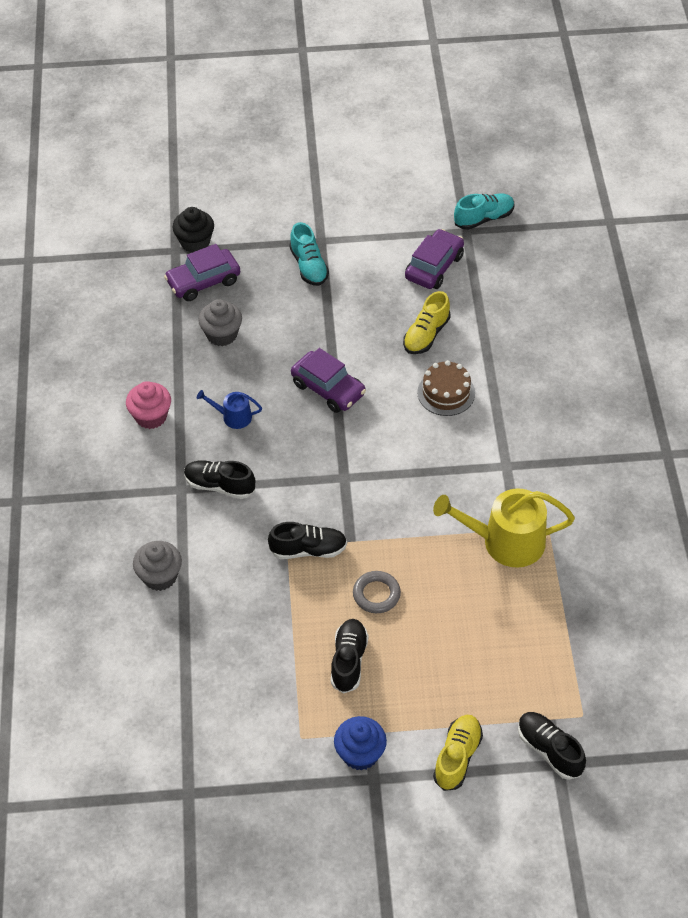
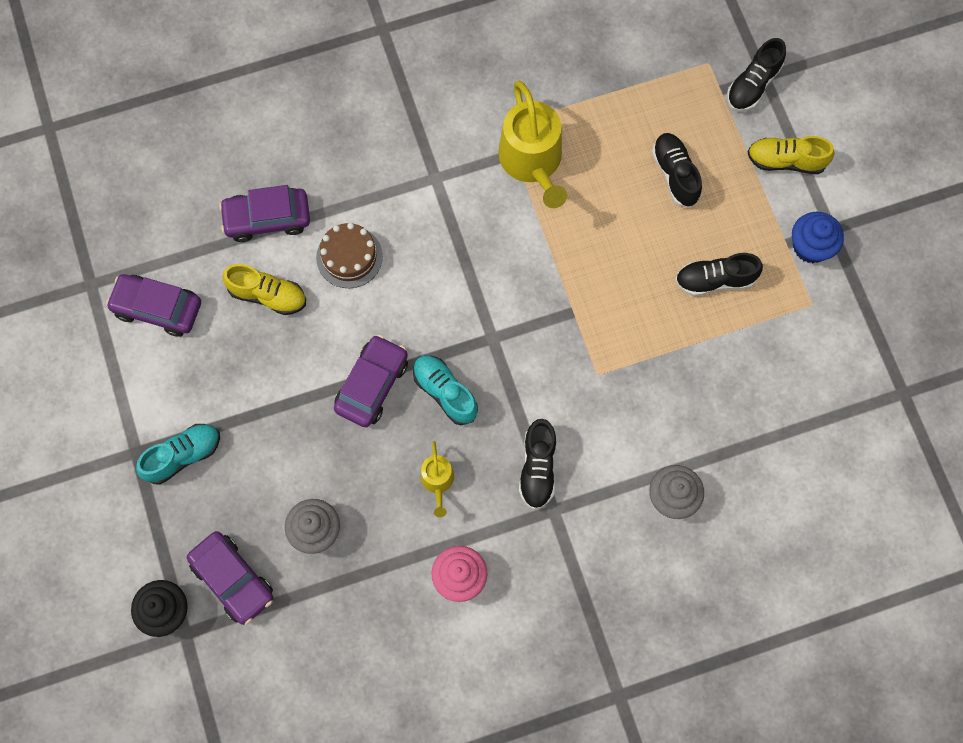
camera: 105 degrees left, 20 degrees up
(233, 417) = (437, 481): blue watering can -> yellow watering can
(308, 550) = (595, 351): black shoe -> black shoe (675, 174)
(376, 594) = (630, 271): grey ring -> none
(484, 218) = (66, 267): turquoise shoe -> turquoise shoe (445, 392)
(495, 344) = (267, 219): none -> purple car

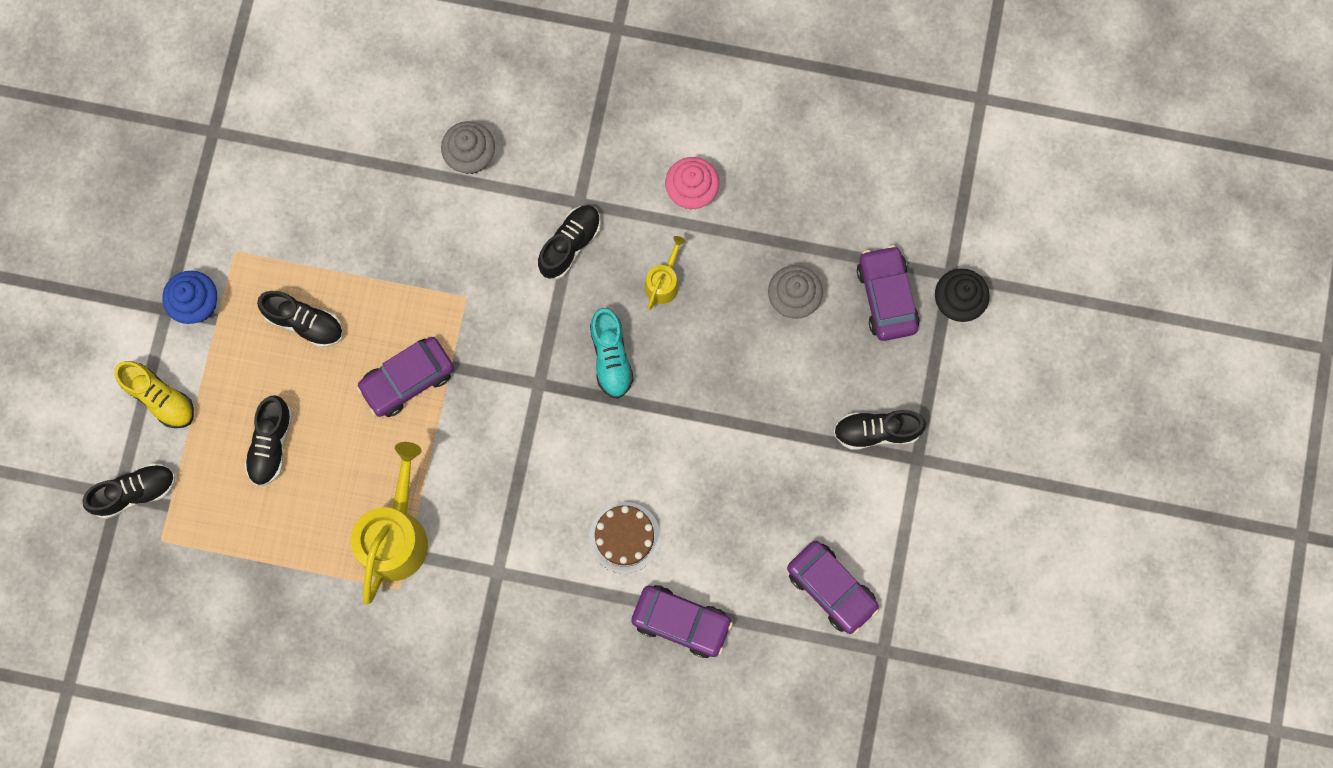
camera: 150 degrees left, 5 degrees up
(183, 456) = (876, 431): turquoise shoe -> black shoe
(268, 295) = (721, 542): yellow shoe -> none
(372, 385) = (672, 401): purple car -> purple car (408, 380)

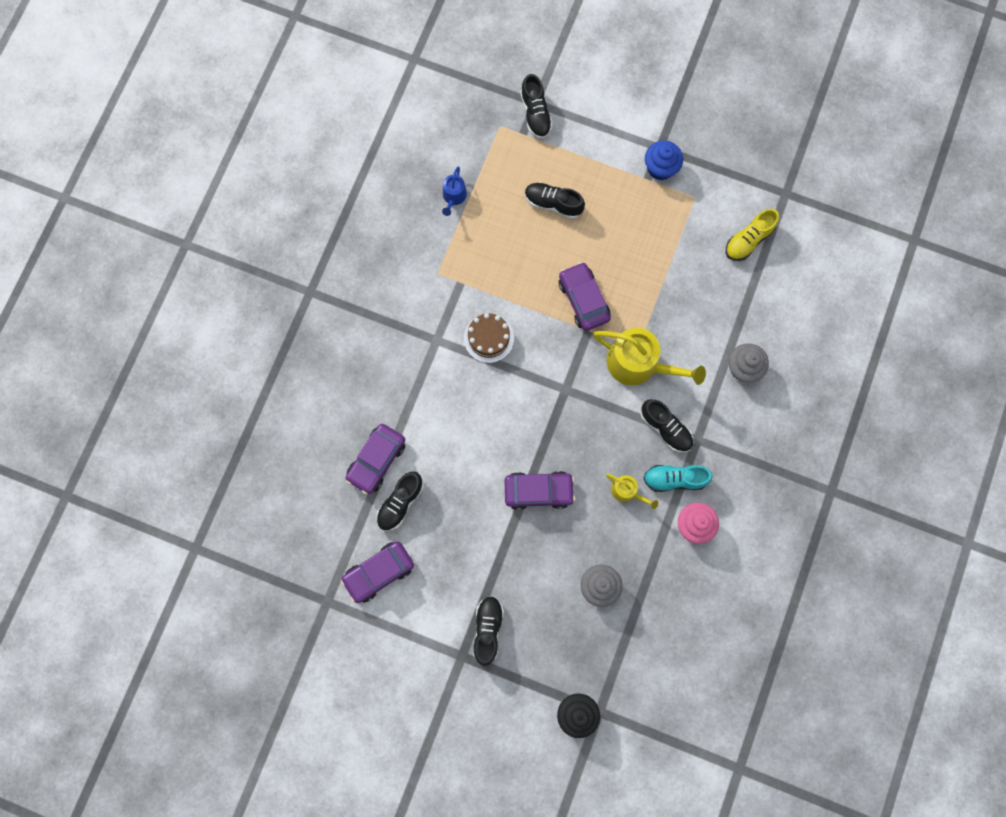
camera: 100 degrees right, 0 degrees up
(160, 398) = (598, 136): yellow shoe -> yellow shoe (748, 240)
(280, 587) = (454, 197): none -> blue watering can
(305, 322) = (636, 236): black shoe -> black shoe (400, 503)
(395, 535) = (475, 276): yellow watering can -> yellow watering can (638, 364)
(611, 357) = (576, 443): turquoise shoe -> turquoise shoe (674, 479)
(624, 537) = (444, 431): brown cake -> brown cake (488, 338)
(886, 297) = (589, 658): purple car -> purple car (538, 491)

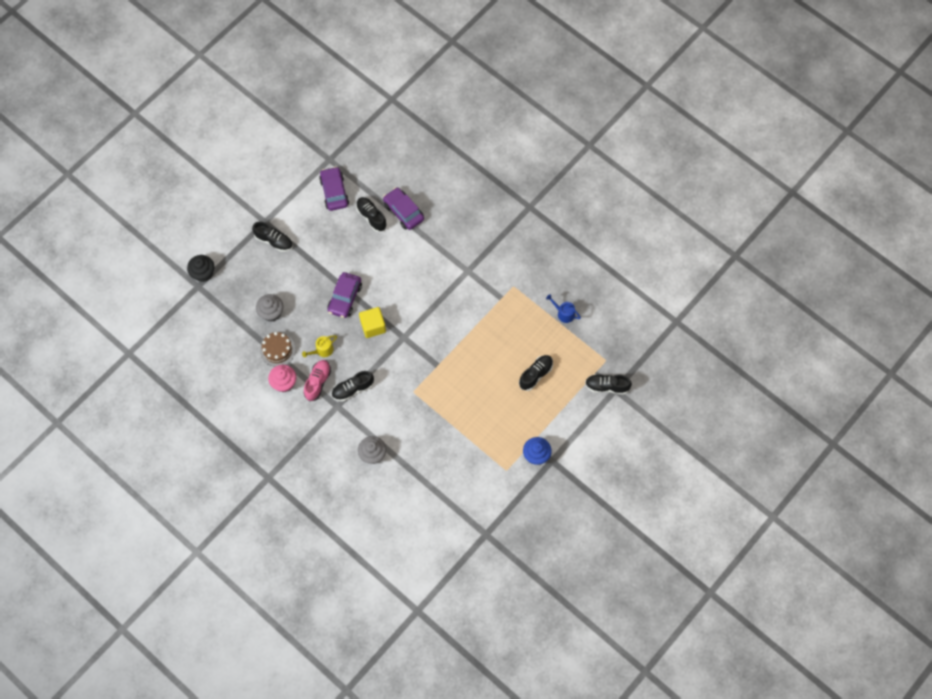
camera: 110 degrees right, 10 degrees down
(488, 338) = (456, 302): brown cake -> brown cake (277, 350)
(565, 436) = (373, 326): none -> yellow cube
(583, 300) = (460, 370): purple car -> none
(638, 364) = (402, 388): yellow watering can -> none
(674, 479) = (317, 382): turquoise shoe -> pink shoe
(748, 240) = (461, 494): yellow shoe -> none

